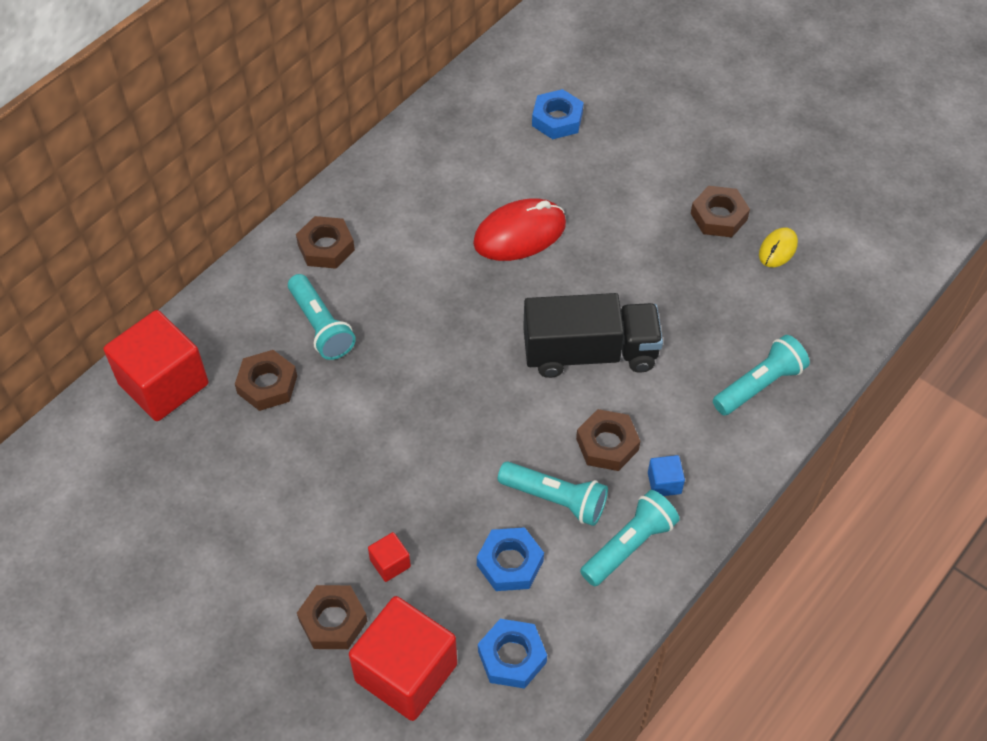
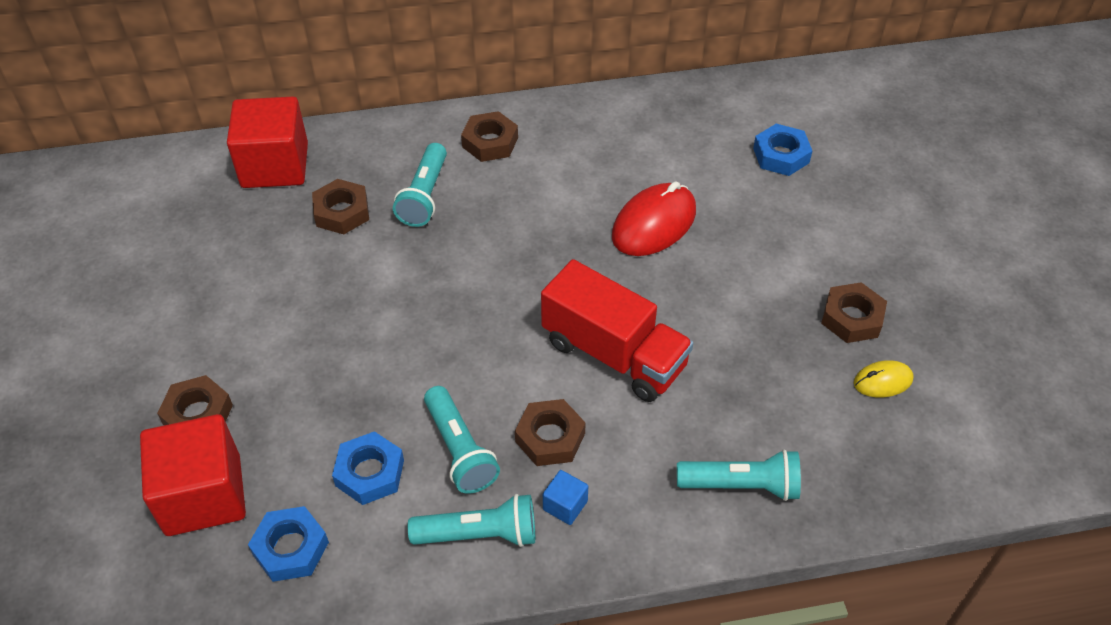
camera: 40 degrees right, 5 degrees down
(390, 563) = (283, 403): red cube -> none
(519, 234) = (654, 224): red mouse -> red mouse turned 60 degrees counterclockwise
(590, 353) = (614, 354): black truck -> red truck

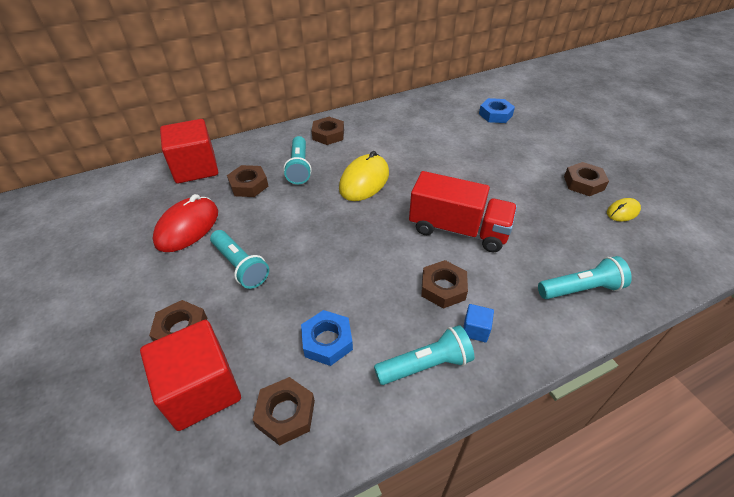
camera: 15 degrees left, 5 degrees down
(290, 548) = (285, 414): blue nut -> brown nut
(459, 450) = (385, 310): turquoise flashlight -> turquoise flashlight (240, 266)
(512, 241) = (364, 181): none -> yellow mouse
(654, 224) = (444, 157): red mouse -> red mouse (187, 227)

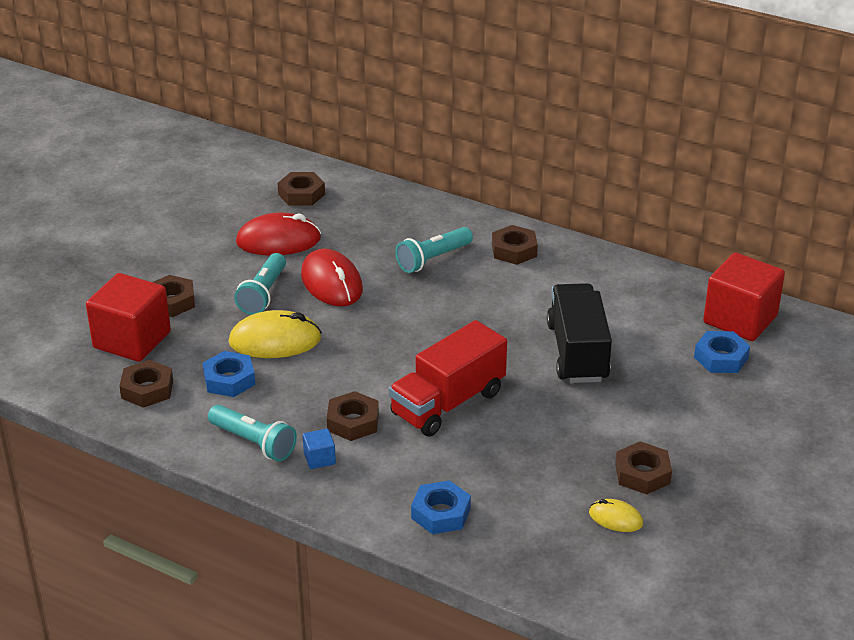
camera: 55 degrees right, 10 degrees down
(195, 168) = (359, 199): red cube -> red cube (740, 319)
(248, 185) = (370, 243): brown nut -> brown nut (301, 194)
(270, 223) = (331, 283): none -> red mouse
(364, 181) = (459, 311): yellow mouse -> yellow mouse (275, 341)
(450, 156) = (577, 352): none -> black truck
(458, 229) = (448, 403): red truck -> red truck turned 60 degrees clockwise
(581, 289) = (441, 513): turquoise flashlight -> blue nut

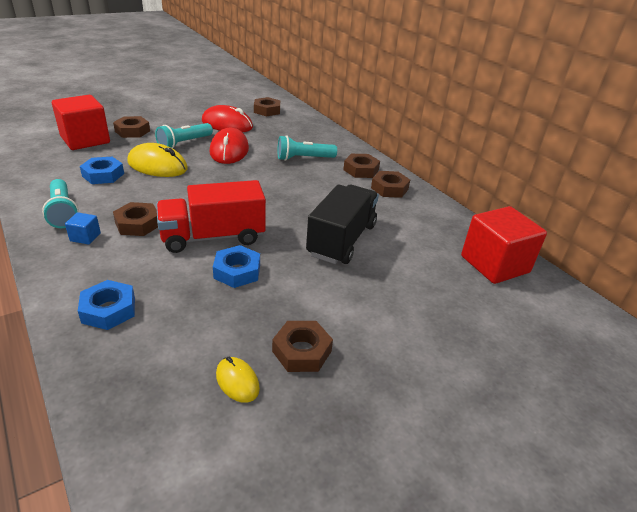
camera: 25 degrees right, 0 degrees up
(147, 389) = (54, 164): brown nut -> brown nut (389, 188)
(721, 358) = (455, 285): blue nut -> blue nut (237, 271)

